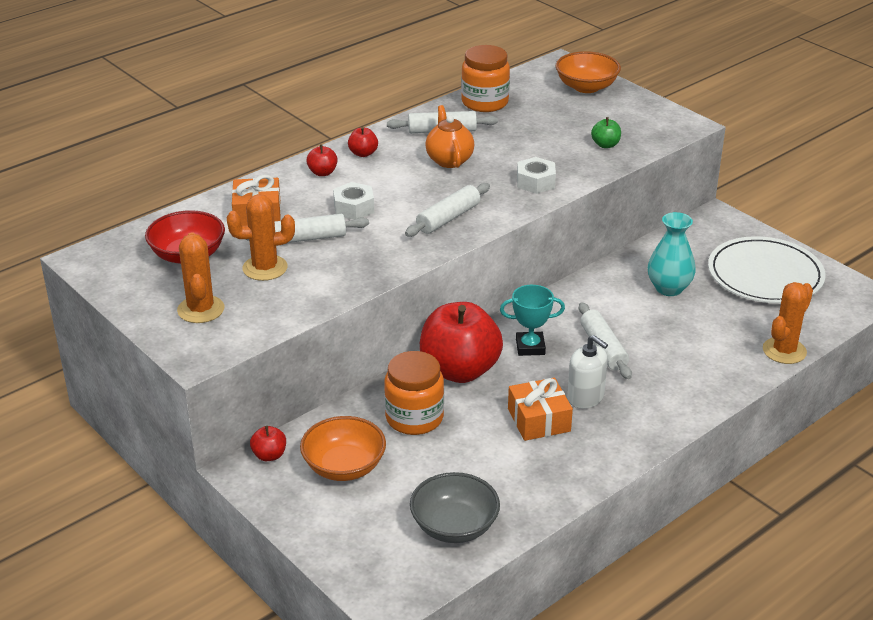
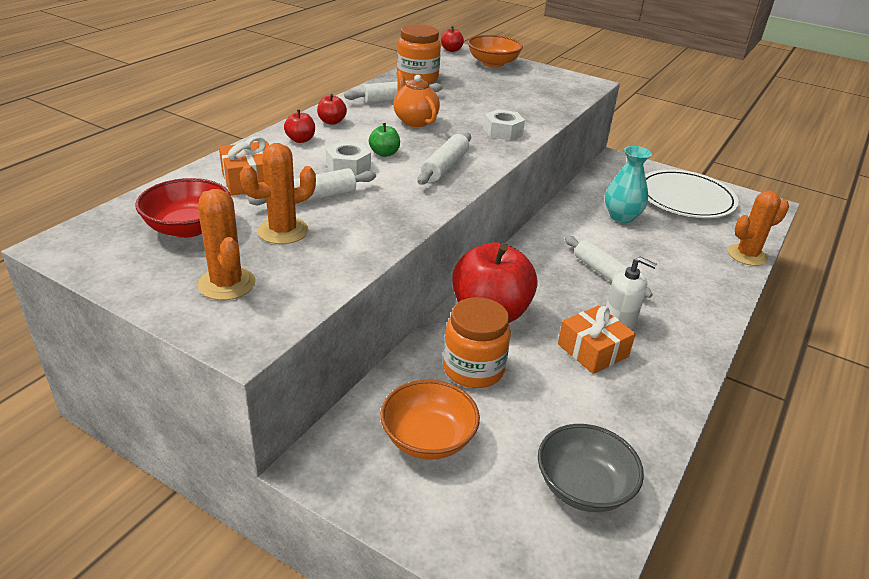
camera: 20 degrees left, 0 degrees up
(269, 455) = (338, 441): red apple -> red apple (451, 50)
(530, 347) = (541, 281): turquoise trophy -> none
(605, 145) = (539, 101): green apple -> green apple (384, 153)
(784, 351) = (747, 255): orange cactus -> orange cactus turned 45 degrees clockwise

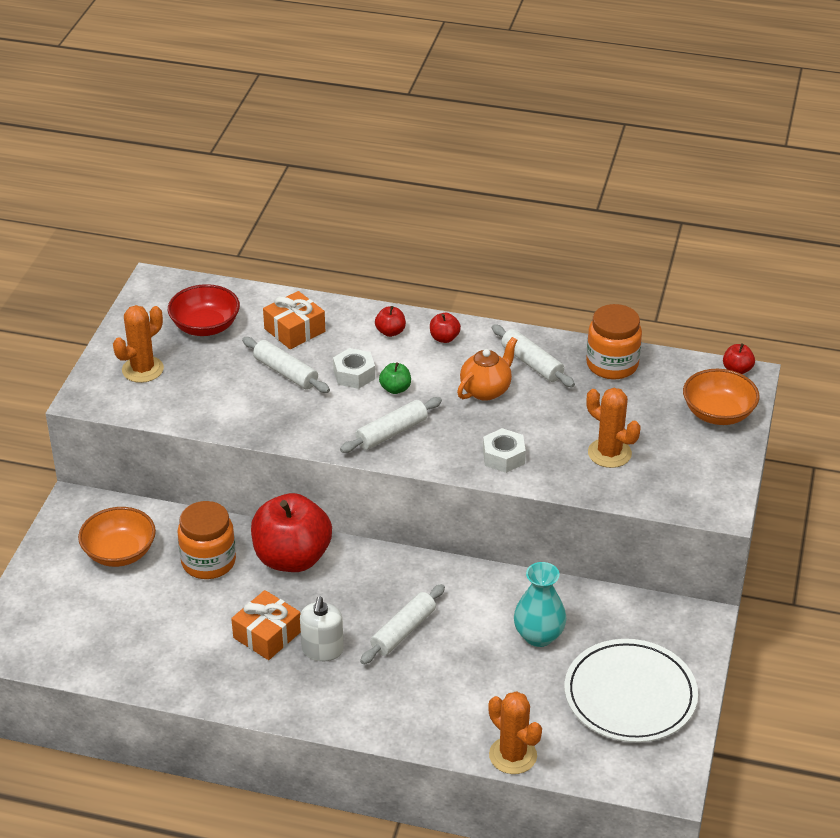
camera: 75 degrees right, 5 degrees up
(283, 231) = (224, 372): orange cactus -> orange cactus (609, 453)
(445, 167) = (391, 432): white rolling pin -> white rolling pin turned 45 degrees counterclockwise
(583, 487) = (99, 645): grey bowl -> none

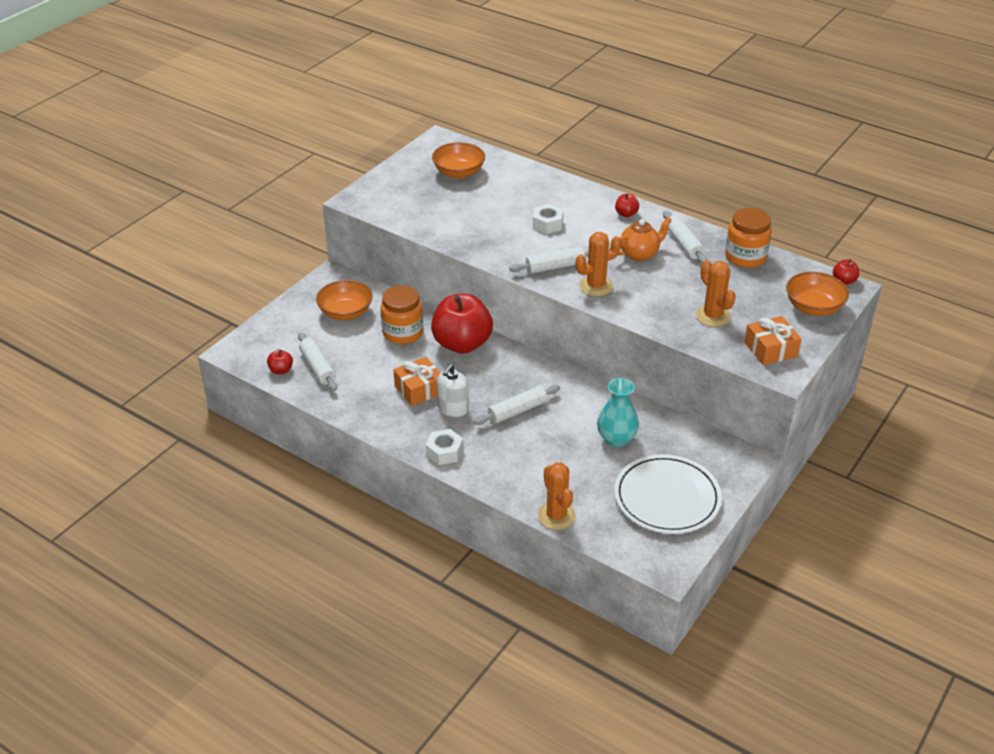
camera: 20 degrees right, 0 degrees up
(142, 369) = (401, 190): orange cactus -> orange cactus (596, 286)
(205, 326) = (459, 172): red bowl -> orange bowl
(285, 372) = (499, 212): white rolling pin -> white rolling pin (317, 367)
(294, 330) = (520, 187): orange gift -> orange gift (770, 349)
(390, 332) = (588, 202): red apple -> red apple (281, 370)
(395, 389) = (572, 239): green apple -> none
(503, 457) = (630, 300): white nut -> white nut (444, 452)

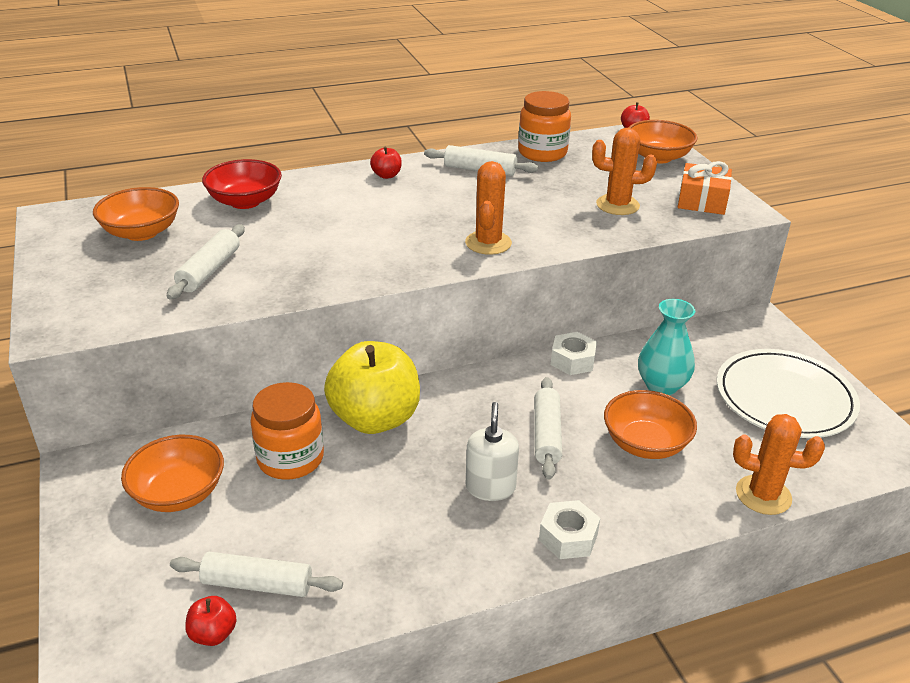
camera: 55 degrees left, 5 degrees down
(419, 389) = (420, 499): orange gift -> none
(453, 409) = (490, 487): white soap dispenser -> white soap dispenser turned 150 degrees counterclockwise
(462, 344) = (375, 418): red apple -> yellow apple
(530, 184) = (245, 201): none -> red bowl
(547, 224) = (334, 222): white nut -> white nut (572, 360)
(552, 452) = (645, 443): none -> orange bowl
(555, 267) = (420, 251): white rolling pin -> white rolling pin (209, 270)
(639, 254) = (465, 197): orange teapot -> none

